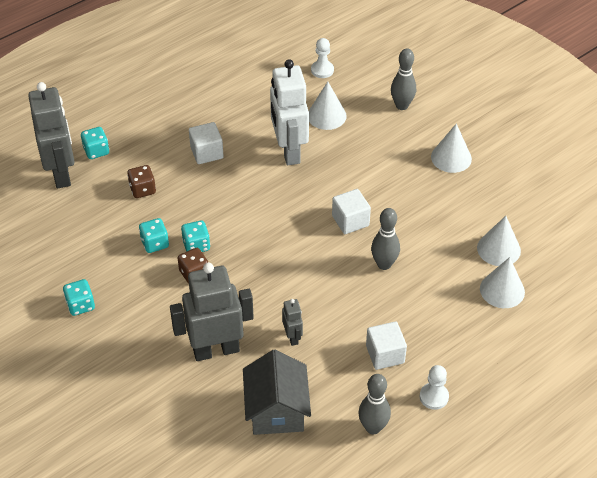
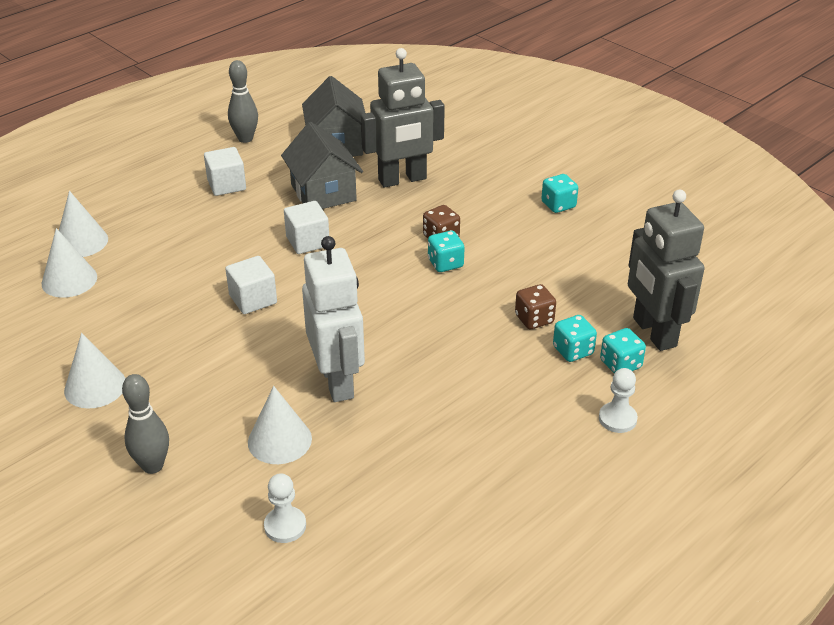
camera: 175 degrees right, 10 degrees down
(155, 243) = (496, 263): turquoise dice -> turquoise dice (573, 351)
(207, 152) = (459, 372): white cube -> white cube (307, 241)
(292, 337) = (323, 193): grey robot -> grey house
(384, 264) = (216, 258): grey bowling pin -> none
(434, 397) = (183, 159): white pawn -> white pawn (617, 419)

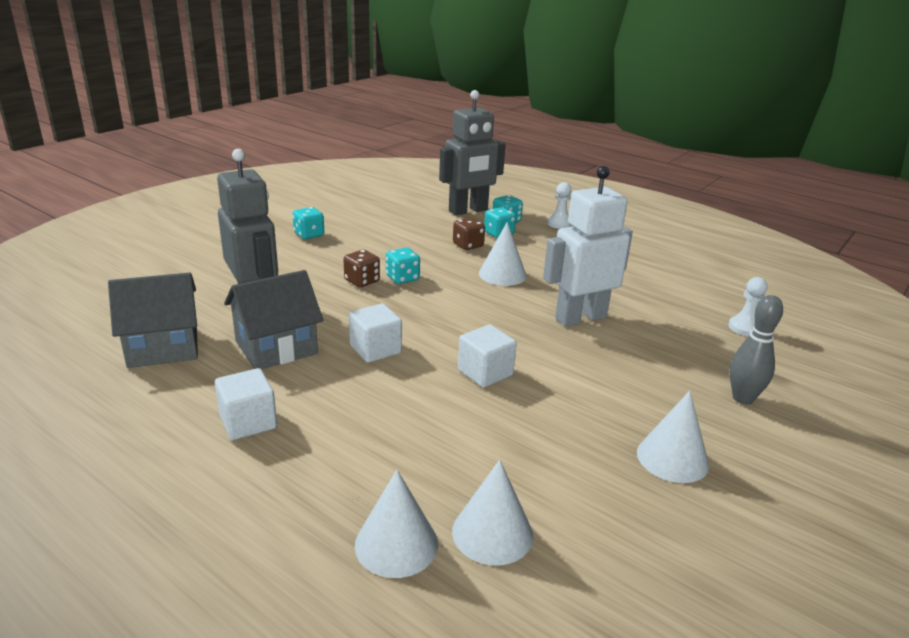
camera: 100 degrees left, 10 degrees down
(245, 139) = (119, 422): grey bowling pin -> none
(279, 440) = (664, 338): white cone -> white cone (502, 274)

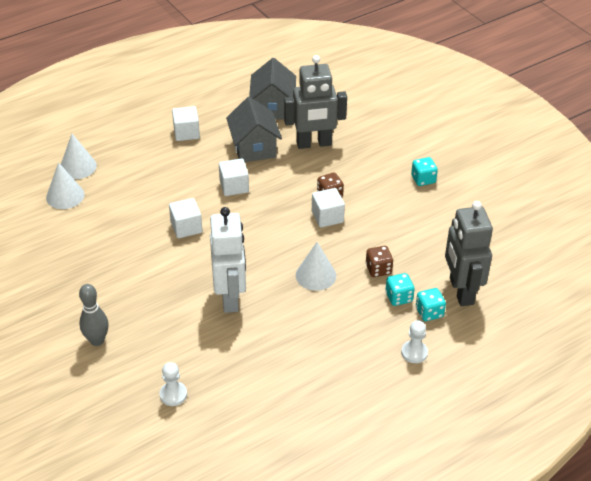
camera: 110 degrees right, 15 degrees up
(402, 278) = (327, 217): turquoise dice -> white cube
(672, 458) = (69, 279): white cone -> none

